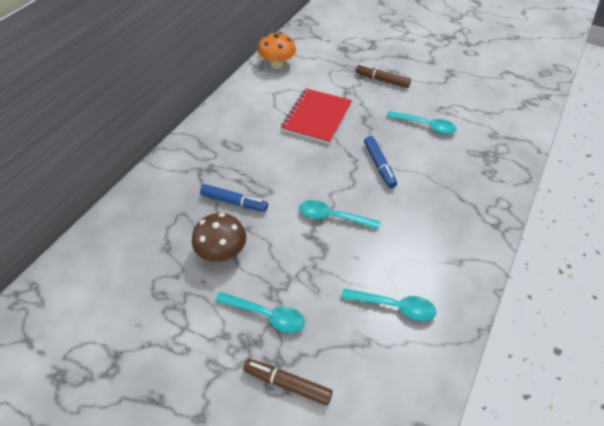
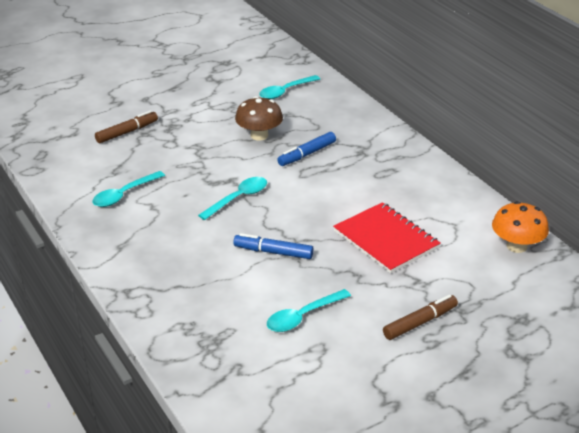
camera: 120 degrees right, 15 degrees down
(266, 315) = (183, 138): turquoise spoon -> turquoise spoon (285, 91)

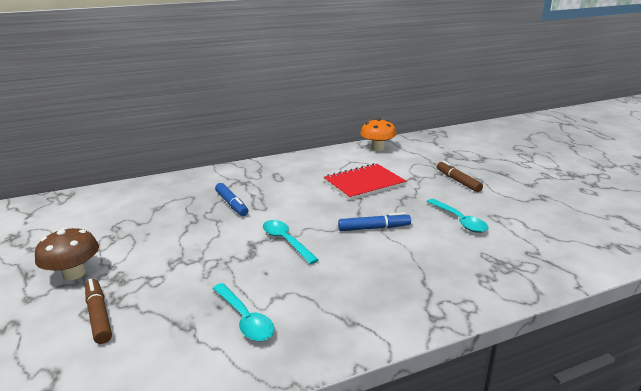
camera: 80 degrees left, 10 degrees down
(259, 135) = (182, 224): brown mushroom -> brown mushroom (74, 273)
(273, 252) = (374, 228): blue marker -> blue marker turned 120 degrees counterclockwise
(285, 91) = (114, 207): turquoise spoon -> none

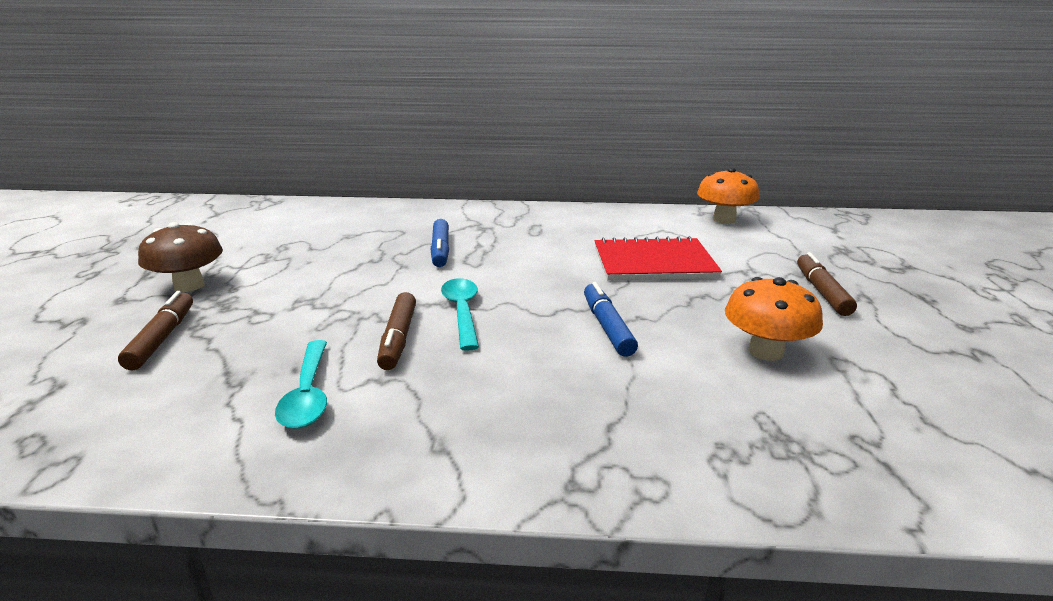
camera: 25 degrees right, 0 degrees up
(264, 268) = (398, 339): none -> brown marker
(374, 228) = (607, 327): blue marker -> blue marker turned 120 degrees counterclockwise
(459, 220) = (766, 351): turquoise spoon -> orange mushroom

